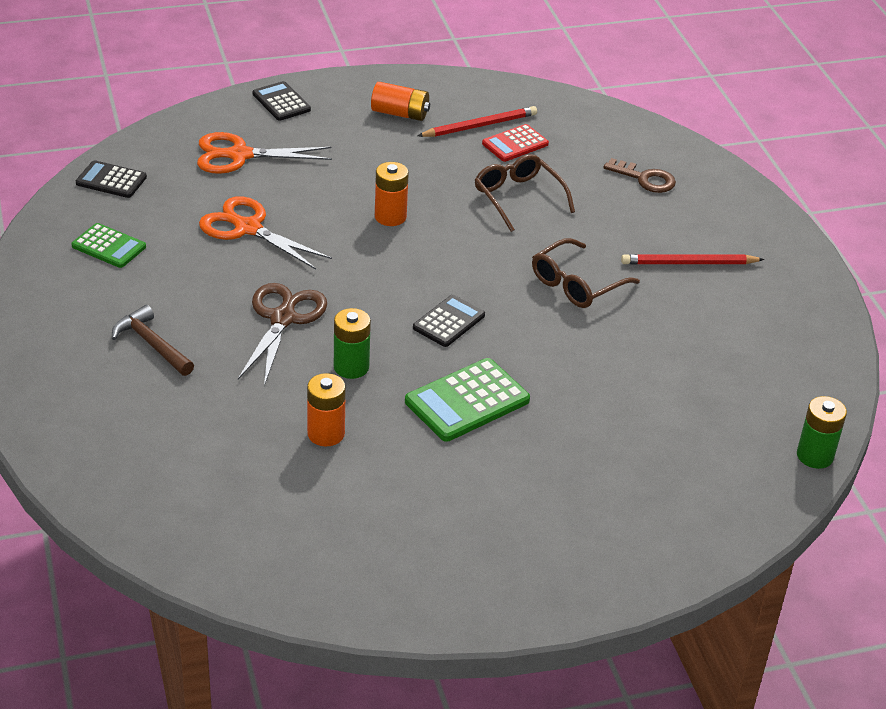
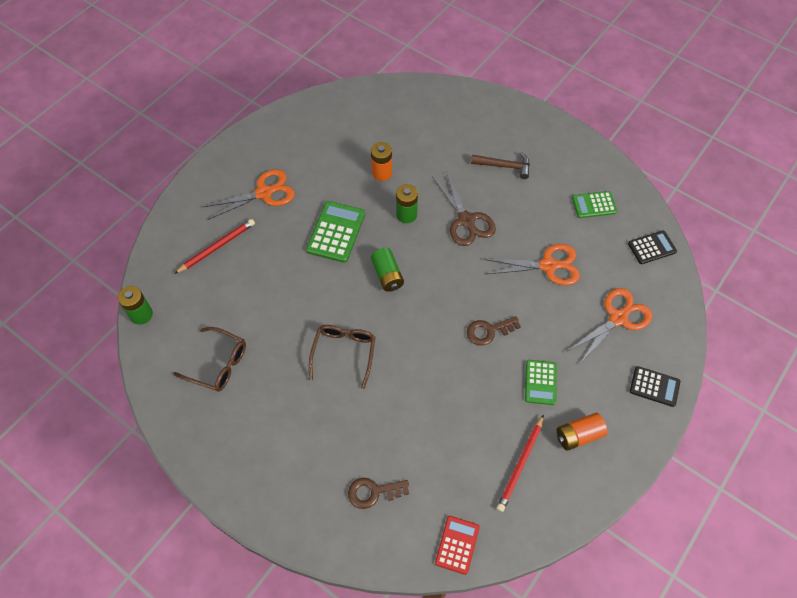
camera: 145 degrees right, 20 degrees up
(388, 158) = (540, 382): none -> green calculator
(390, 217) = (488, 331): orange battery -> brown key
(449, 322) = (387, 275): black calculator -> green battery
(515, 144) = (482, 462): red calculator -> red calculator (457, 545)
(518, 197) = (435, 406): brown glasses -> brown glasses (218, 364)
(525, 508) = (264, 193): none -> orange scissors
(689, 263) = (291, 422): red pencil -> red pencil (217, 247)

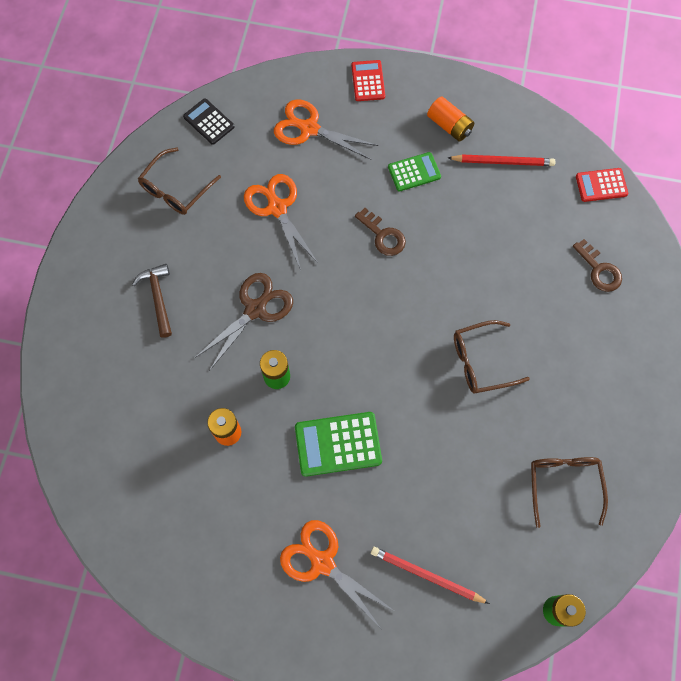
camera: 115 degrees left, 10 degrees up
(387, 275) = (367, 361): green battery -> none
(594, 205) = (175, 189): green calculator -> brown glasses
(654, 386) = (368, 81): black calculator -> red calculator

